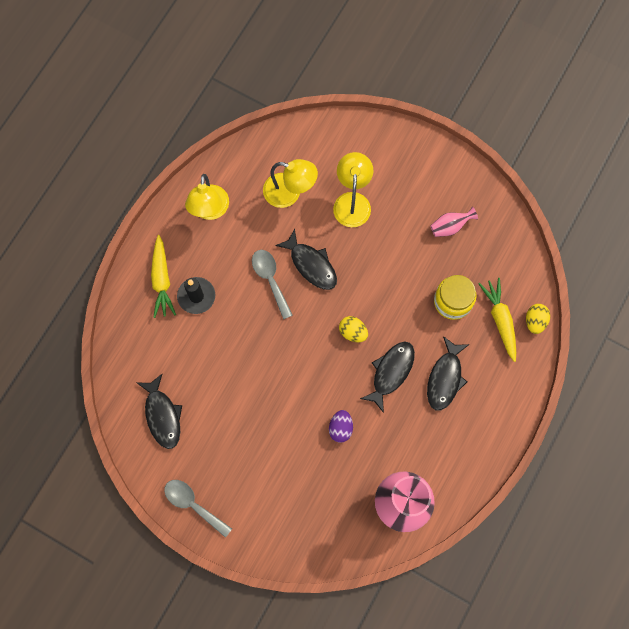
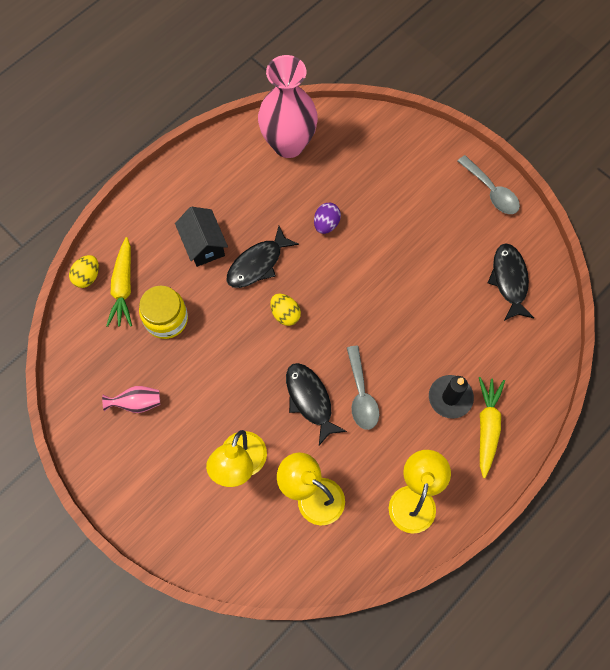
camera: 165 degrees left, 5 degrees down
(445, 378) = (203, 244): black fish -> black house

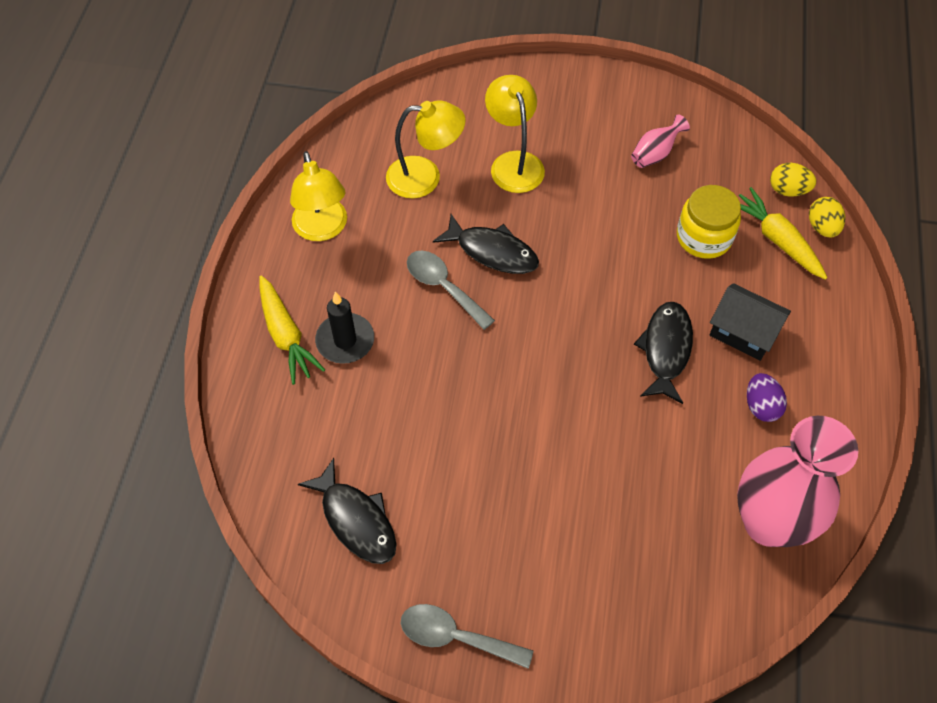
camera: 145 degrees right, 10 degrees down
(285, 314) = (588, 316): yellow egg -> yellow egg (788, 190)
(326, 224) = (631, 446): purple egg -> purple egg (761, 406)

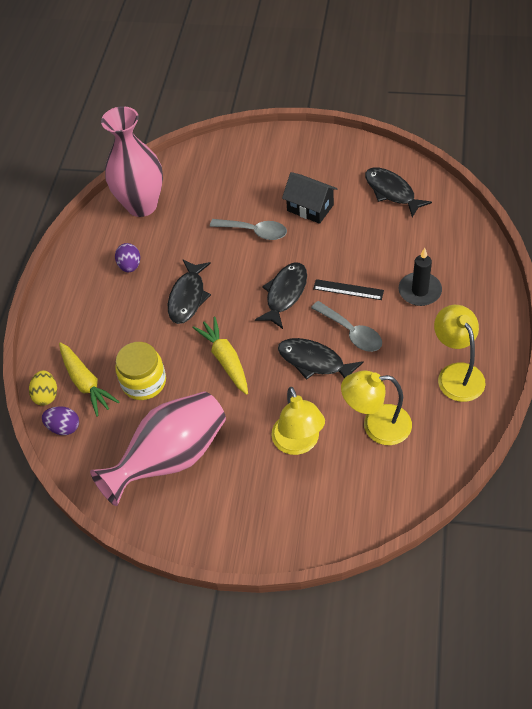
camera: 175 degrees left, 5 degrees down
(286, 335) = (464, 292): yellow carrot -> yellow carrot (225, 360)
(442, 348) = (348, 289): none -> black ruler
(456, 637) = (326, 146): grey spoon -> grey spoon (254, 232)
(530, 346) = (285, 294): none -> black fish
(655, 154) = (171, 458): pink vase -> pink vase, size x2.36
(743, 333) = (130, 311): black house -> black house (310, 208)
(788, 190) = (64, 427): yellow egg -> purple egg

